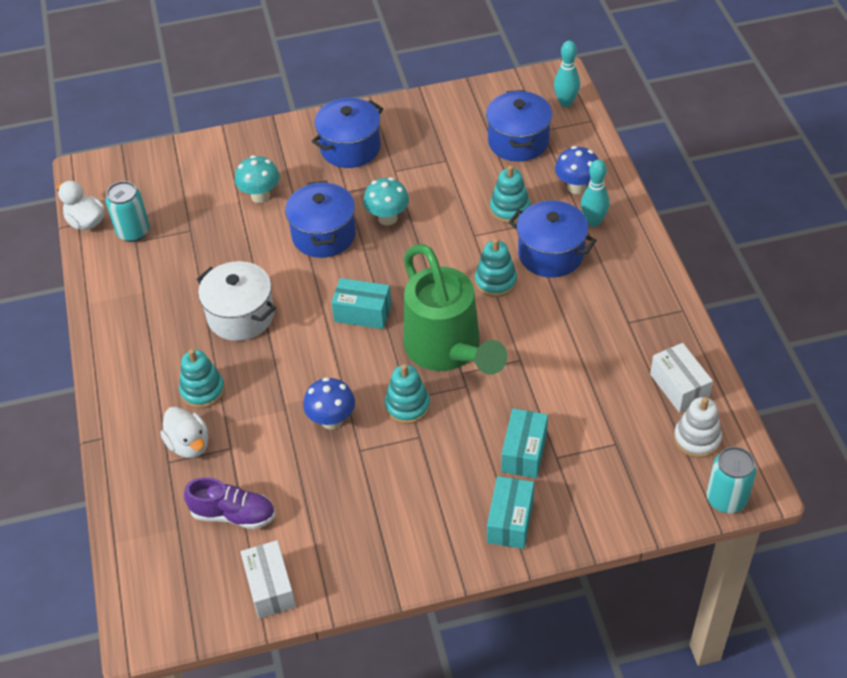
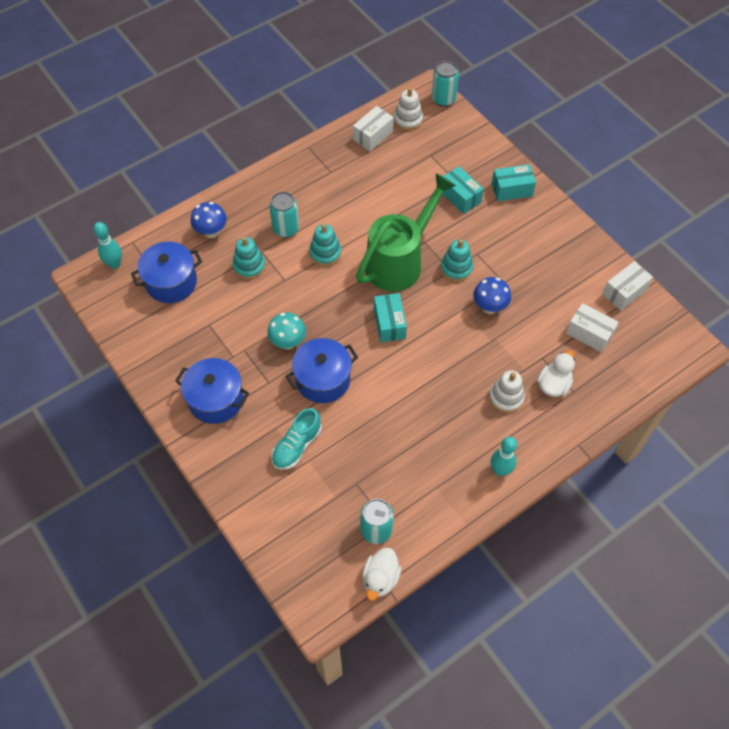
camera: 115 degrees left, 10 degrees up
(202, 390) = (506, 397): turquoise stacking toy -> white stacking toy
(233, 514) = (589, 333): purple shoe -> white box
(241, 315) = (427, 403): white pot -> none
(260, 196) = (297, 446): turquoise mushroom -> turquoise shoe
(524, 452) = (460, 197): turquoise box -> turquoise box turned 60 degrees clockwise
(551, 254) = (286, 229): blue pot -> turquoise can
(593, 221) = (244, 213): turquoise bowling pin -> turquoise bowling pin (500, 470)

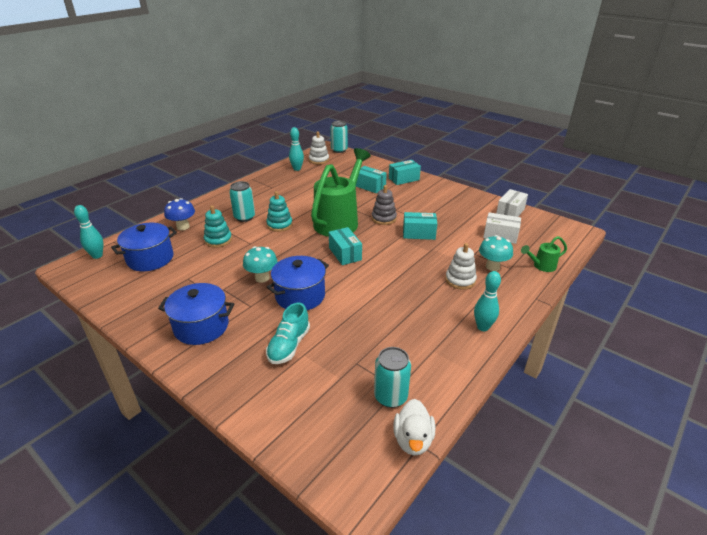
camera: 15 degrees left, 25 degrees down
(373, 135) = (297, 169): white box -> turquoise bowling pin
(456, 268) = (384, 218): turquoise stacking toy -> grey stacking toy
(489, 307) = (419, 233): blue mushroom -> turquoise box
(553, 385) = (492, 266): white duck -> turquoise mushroom
(612, 397) = (541, 266): none -> green watering can

